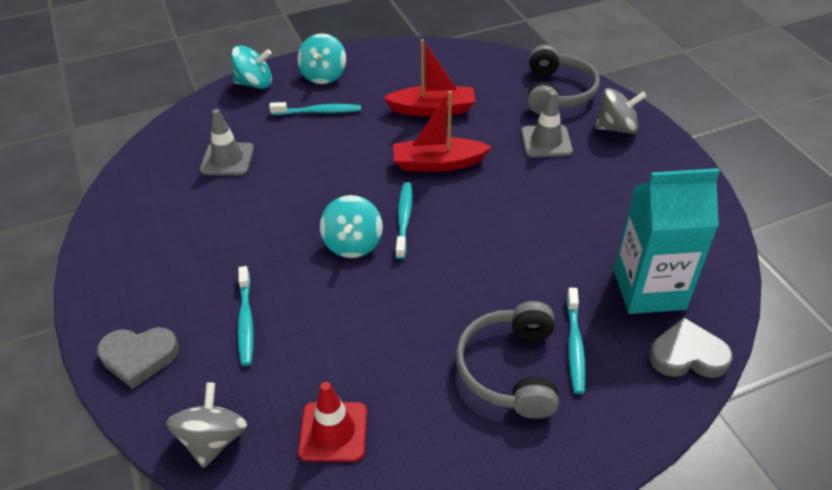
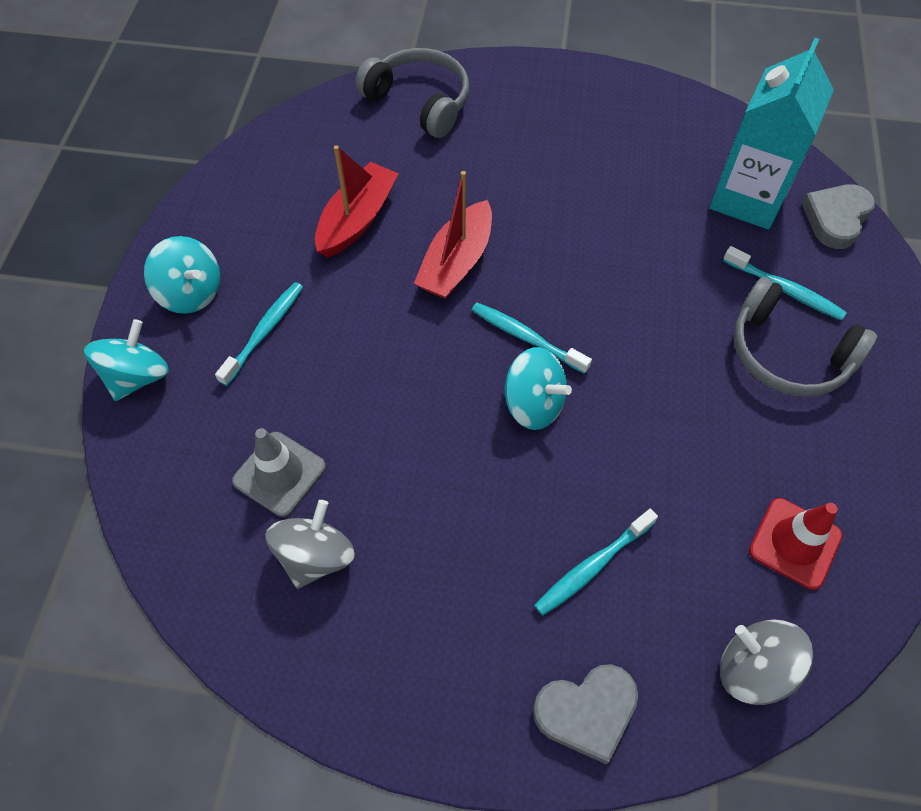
camera: 60 degrees left, 15 degrees up
(139, 357) = (586, 712): grey heart -> grey heart turned 45 degrees clockwise
(246, 321) = (592, 566): turquoise toothbrush -> turquoise toothbrush turned 120 degrees clockwise
(546, 141) = (492, 155): grey traffic cone -> none
(616, 128) = (514, 92): grey spinning top -> grey spinning top (315, 556)

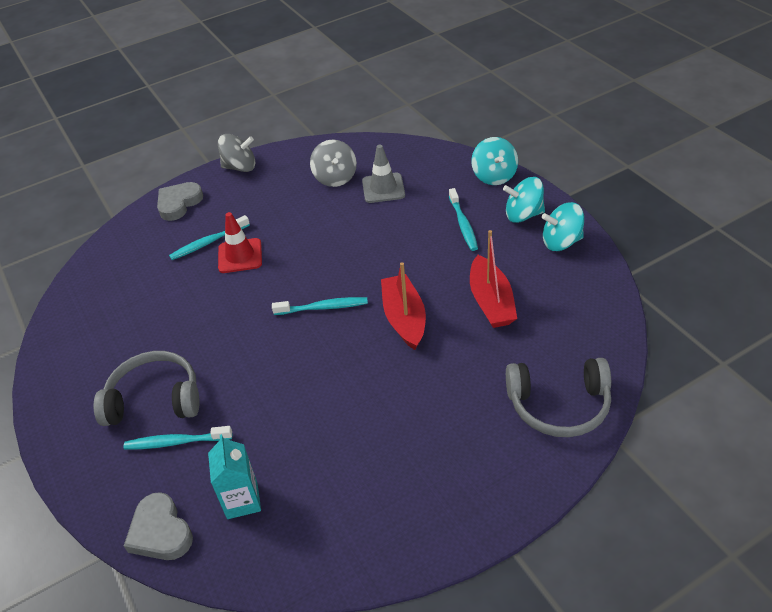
camera: 145 degrees right, 15 degrees down
(533, 404) = (290, 281): turquoise spinning top -> turquoise spinning top (561, 242)
(592, 566) = (208, 242): turquoise toothbrush -> turquoise toothbrush turned 135 degrees counterclockwise
(747, 198) = (242, 500): turquoise carton -> turquoise carton, size x0.58
(753, 669) = (111, 253): grey spinning top -> grey spinning top (240, 167)
(795, 543) = (110, 307): red traffic cone -> red traffic cone (240, 256)
(836, 218) = (160, 532): grey heart -> grey heart turned 150 degrees clockwise

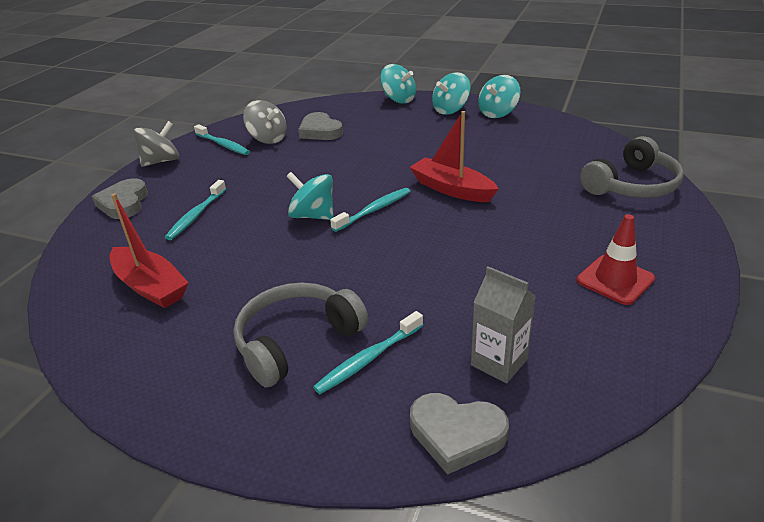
camera: 40 degrees left, 10 degrees down
(240, 256) = (244, 211): red traffic cone -> red traffic cone (615, 280)
(242, 500) = (499, 362): turquoise carton -> grey carton
(277, 288) = (313, 216): none -> turquoise spinning top
(383, 188) = (320, 131): grey traffic cone -> grey heart
(463, 224) = (415, 128): turquoise toothbrush -> turquoise toothbrush (223, 145)
(491, 302) = (500, 156): red boat -> red boat (150, 286)

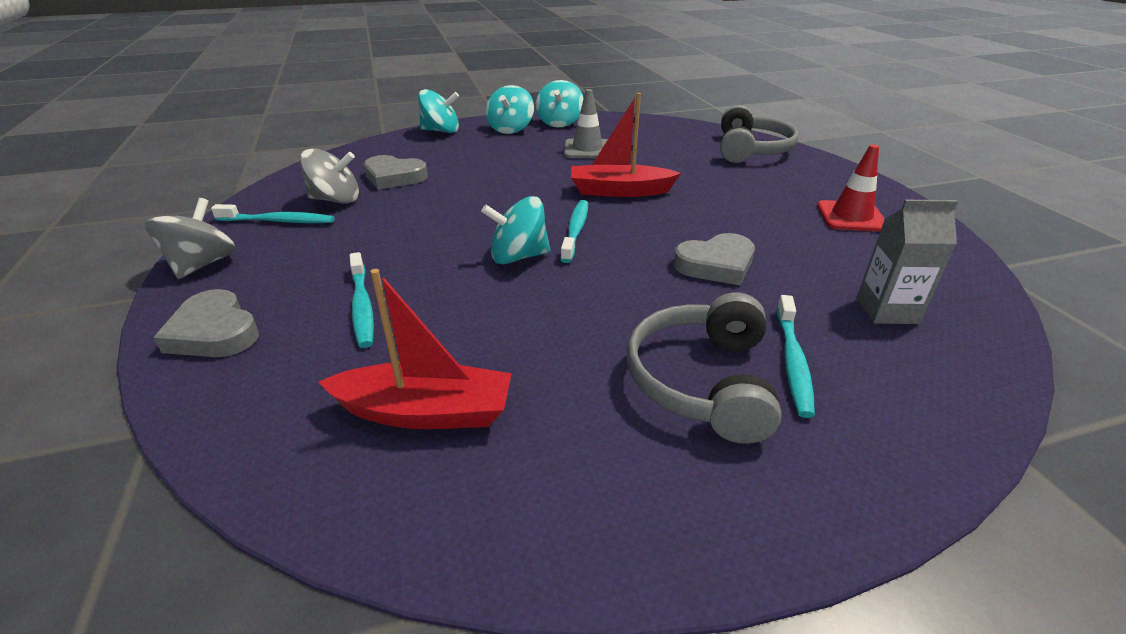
camera: 40 degrees left, 0 degrees up
(456, 434) = (960, 384): grey heart -> grey heart (716, 265)
(482, 145) = (587, 149): none -> grey traffic cone

